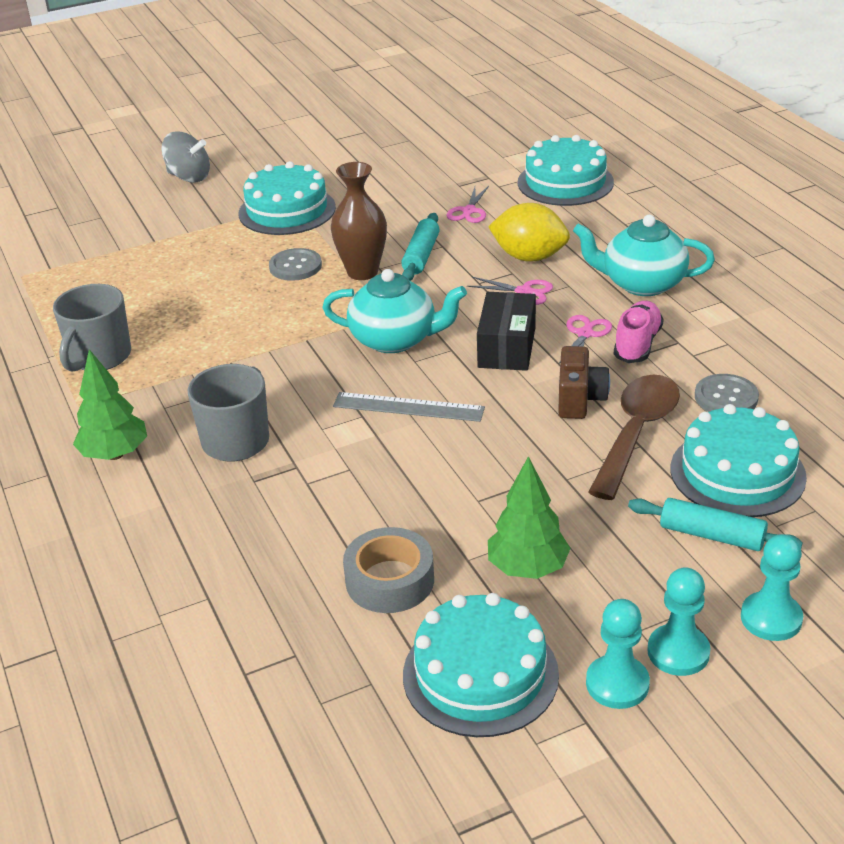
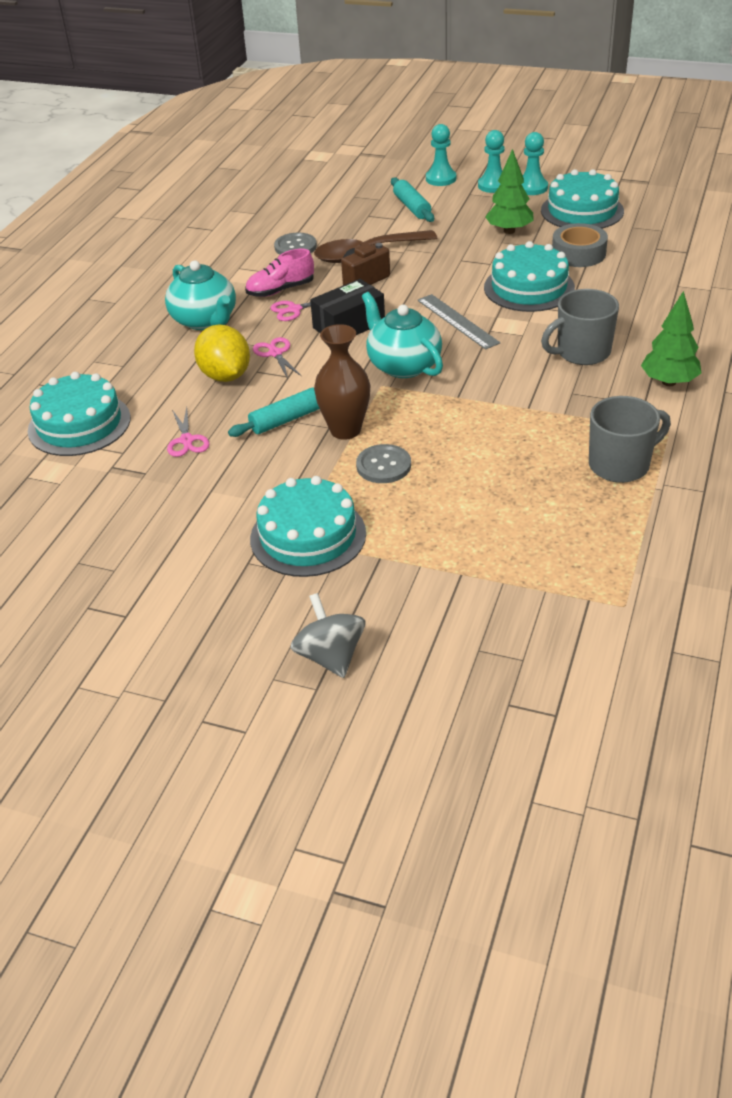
camera: 135 degrees left, 5 degrees up
(469, 211) = (187, 440): pink scissors -> pink scissors turned 105 degrees clockwise
(737, 472) = (356, 220): turquoise cake -> turquoise cake (529, 287)

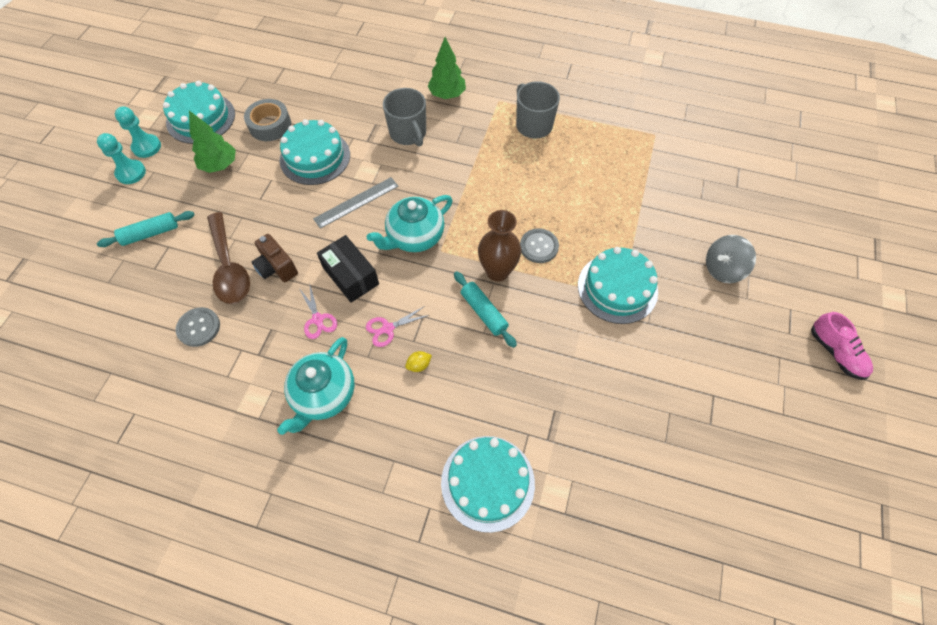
camera: 95 degrees left, 20 degrees up
(187, 440) = (511, 384): pink scissors -> none
(205, 320) = (323, 395): turquoise teapot -> turquoise teapot turned 150 degrees clockwise
(225, 376) = (419, 365): yellow lemon -> yellow lemon, size x0.42
(280, 290) = (280, 334): pink shoe -> pink shoe (835, 352)
(441, 179) = (100, 211): turquoise pawn -> none

